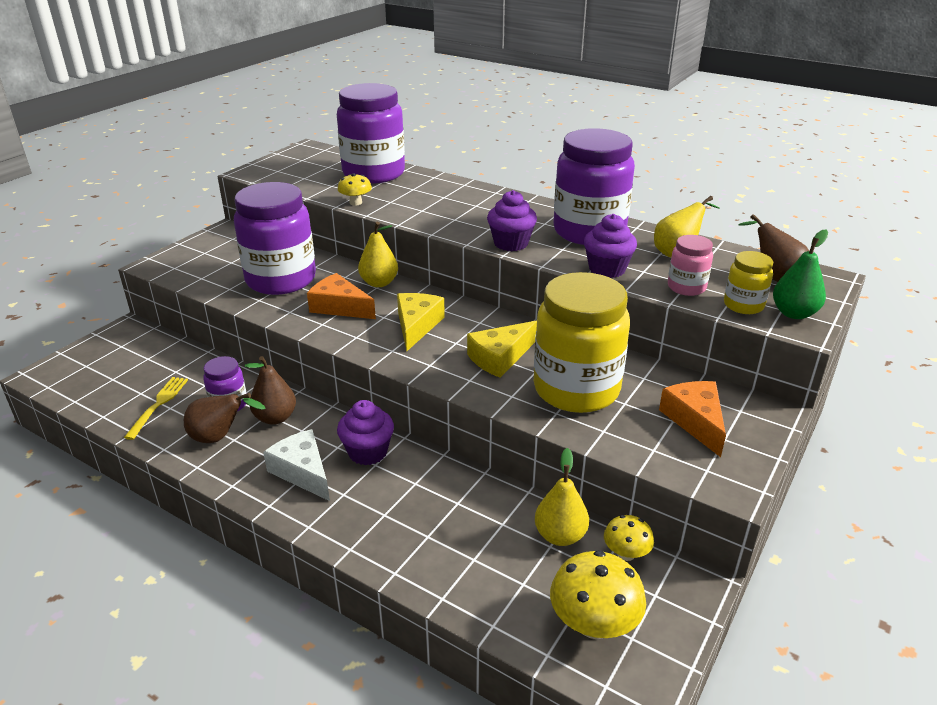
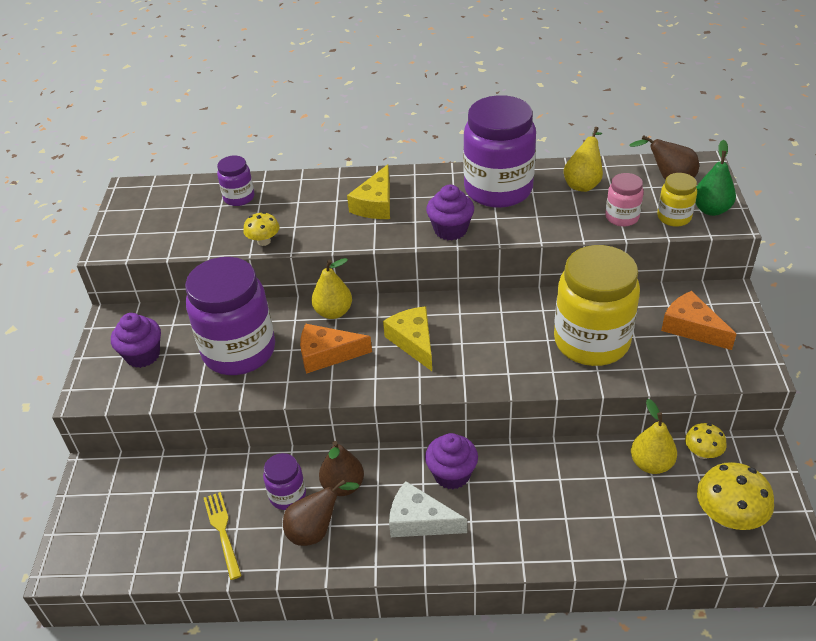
camera: 30 degrees left, 10 degrees up
(373, 173) = (239, 197): purple jar -> purple jar, size x0.47
(500, 357) = (509, 340): yellow cheese -> yellow cheese (375, 204)
(607, 269) = (550, 224): purple cupcake -> purple cupcake (143, 355)

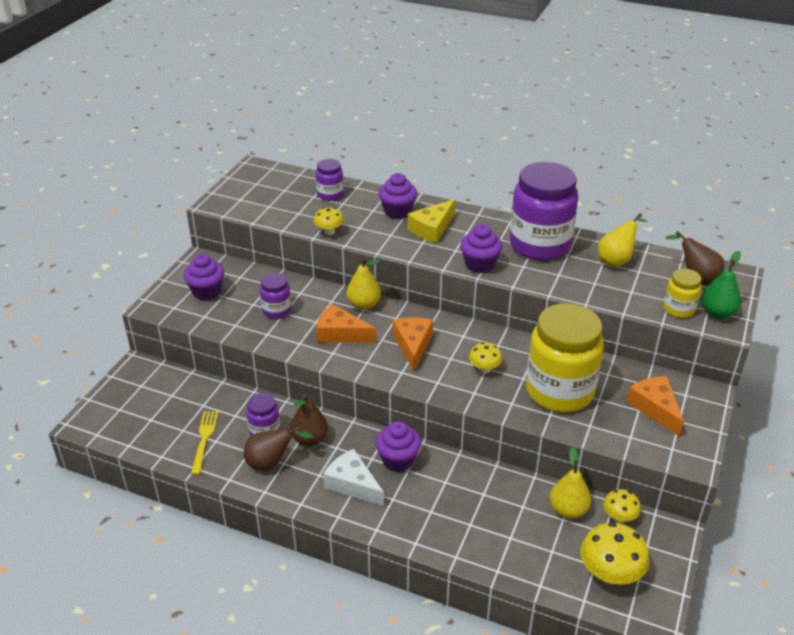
camera: 20 degrees right, 5 degrees down
(239, 351) = (277, 310): purple jar -> purple jar, size x0.47
(326, 196) = (397, 212): none -> purple cupcake
(413, 342) = (413, 345): yellow cheese -> orange cheese
(503, 343) = (484, 369): none -> yellow mushroom
(622, 217) = (632, 296): pink jar -> none

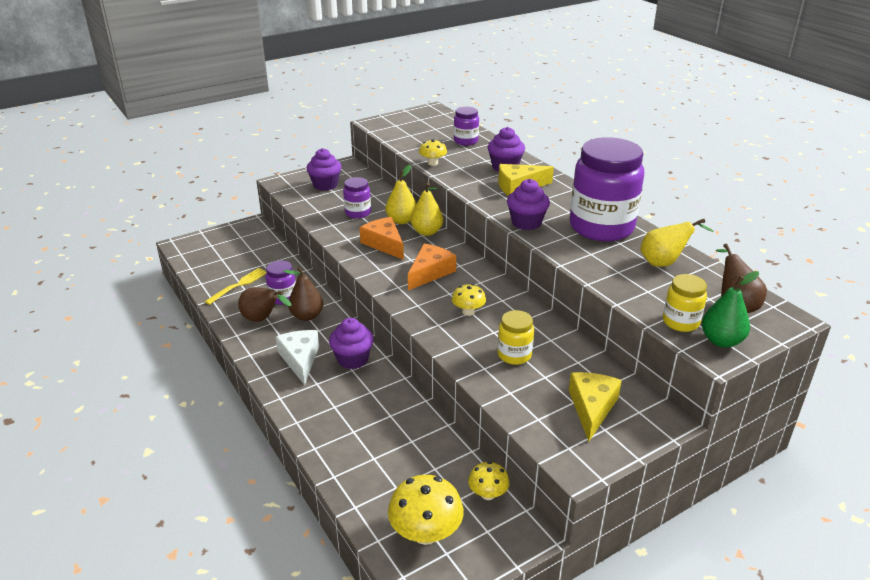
camera: 35 degrees right, 5 degrees down
(559, 391) = (514, 355): yellow jar -> yellow jar, size x0.47
(568, 510) = (447, 464): yellow pear -> yellow pear (401, 220)
(655, 408) = (591, 408): orange cheese -> yellow cheese

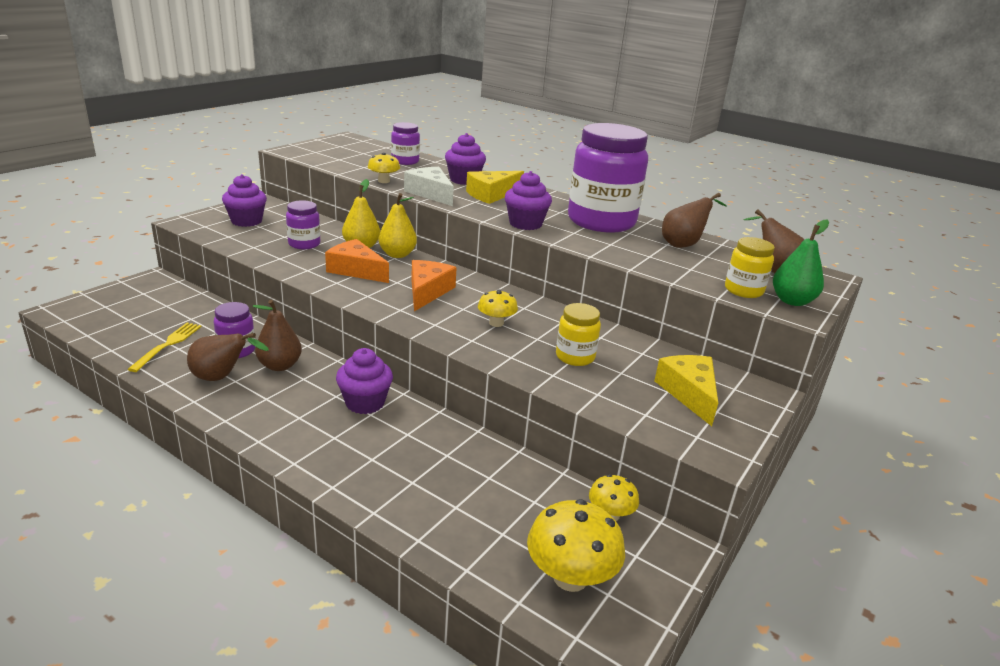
camera: 25 degrees left, 5 degrees down
(300, 359) = (297, 414): white cheese -> white cheese (430, 193)
(664, 263) = (684, 244): yellow pear -> brown pear

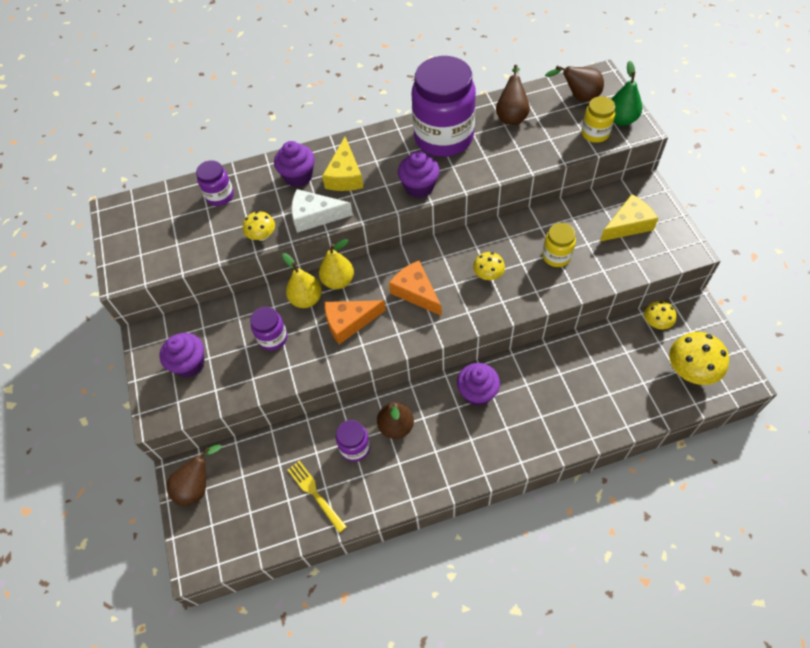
camera: 45 degrees left, 30 degrees up
(221, 378) = (390, 471): brown pear -> brown pear (197, 486)
(689, 393) = (628, 225): yellow cheese -> yellow cheese turned 120 degrees clockwise

